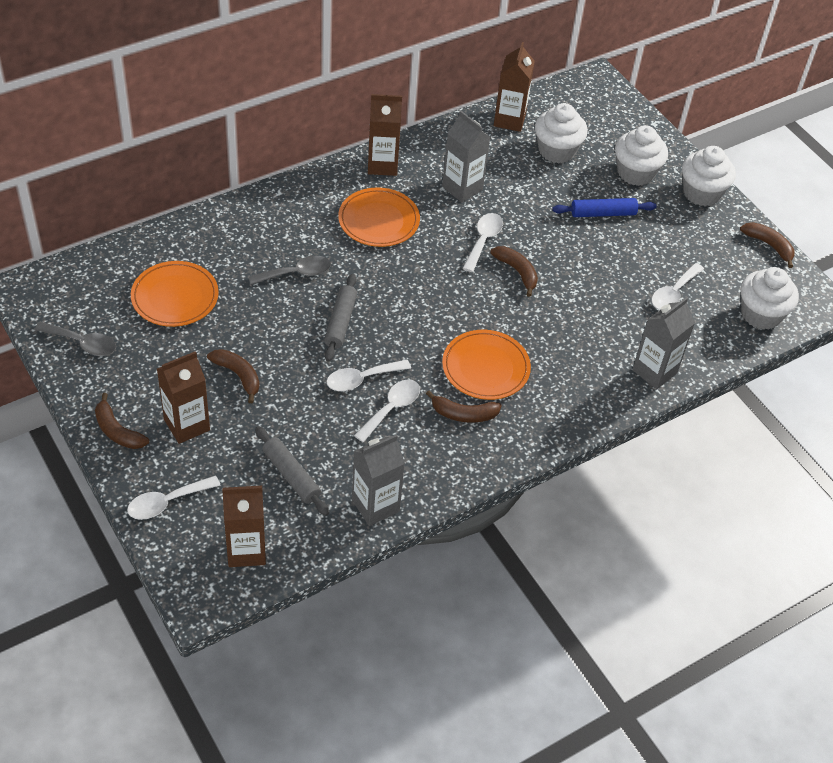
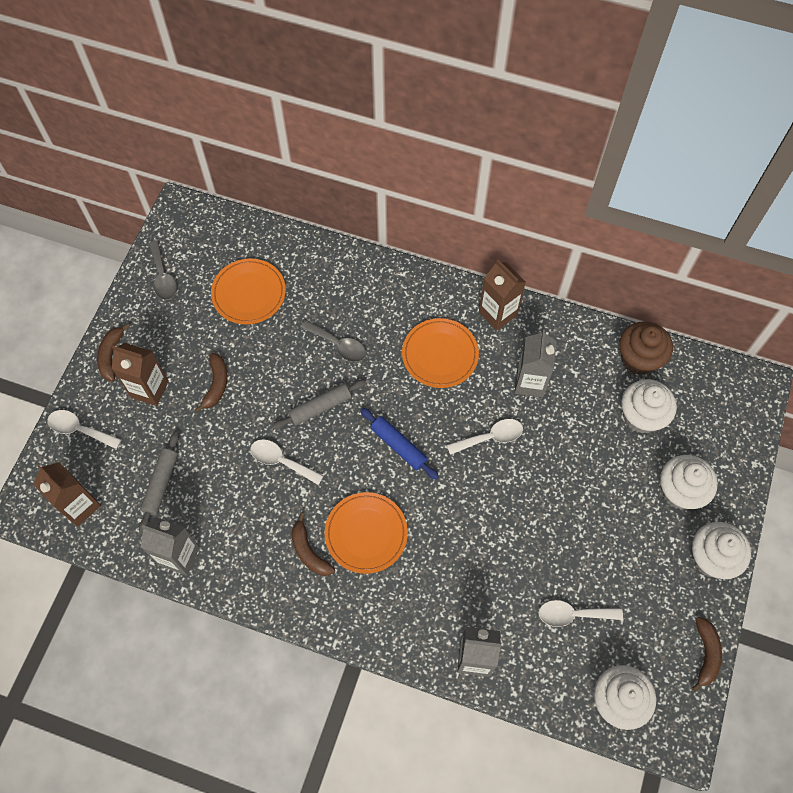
camera: 55 degrees right, 15 degrees up
(391, 408) = (272, 500): white spoon -> none
(509, 120) = (639, 358): brown carton -> brown cupcake
(517, 272) = (481, 484): brown banana -> none
(603, 213) = (607, 500): blue rolling pin -> blue rolling pin (398, 446)

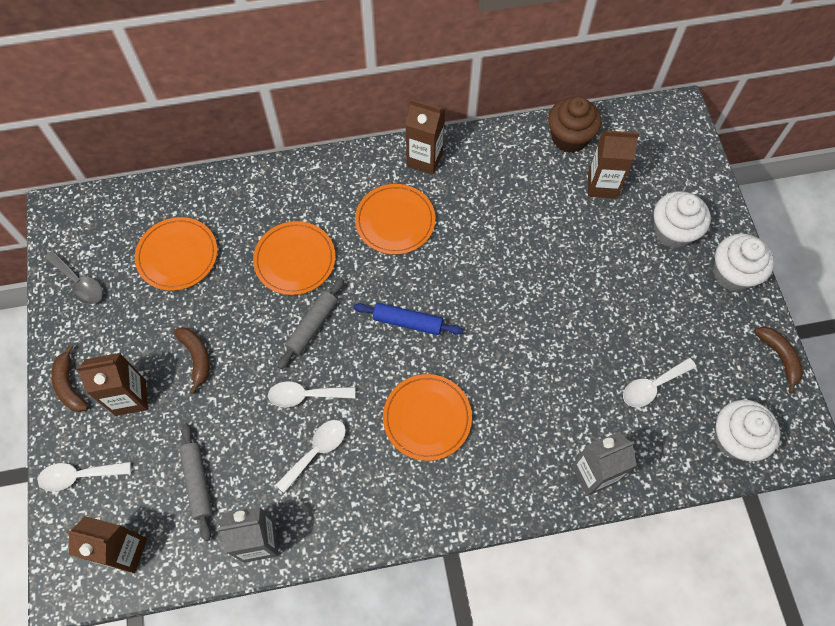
camera: 30 degrees left, 0 degrees up
(309, 551) = (384, 465): brown banana -> none
(338, 345) = (295, 260): grey spoon -> orange plate
(490, 437) = (485, 271): white spoon -> white spoon (316, 451)
(530, 382) = (490, 205): grey carton -> none
(641, 416) = (602, 185): white cupcake -> brown carton

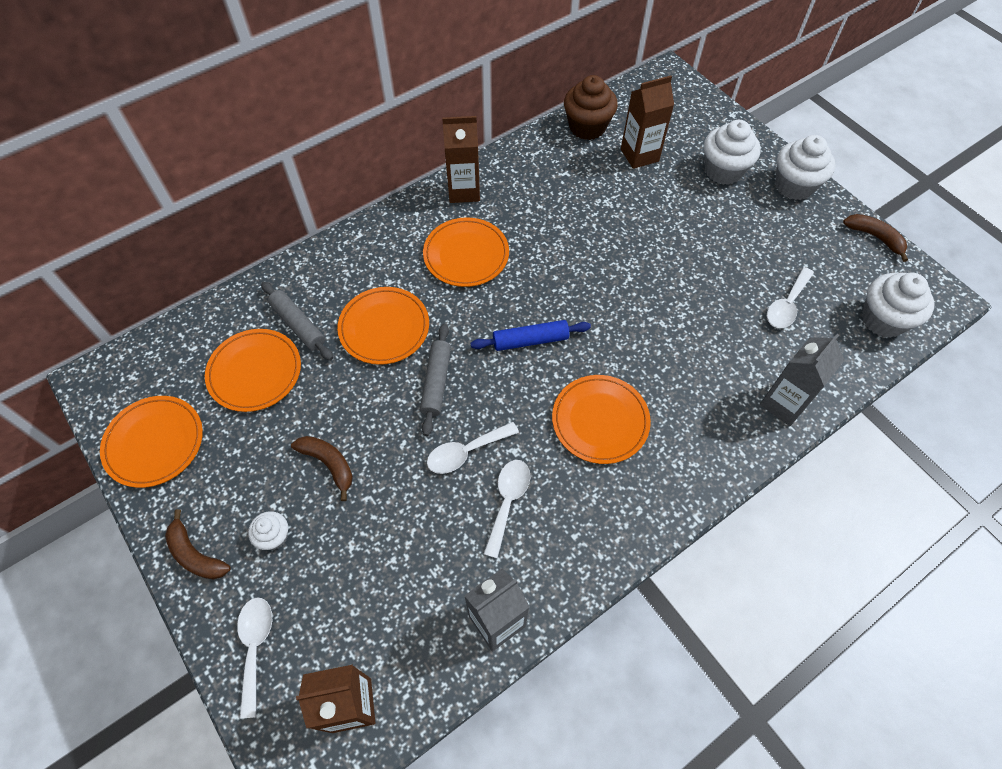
camera: 25 degrees left, 5 degrees down
(79, 283) = (154, 443): grey spoon -> orange plate
(79, 476) = (255, 647): white spoon -> white spoon turned 120 degrees clockwise
(130, 397) = (274, 536): brown carton -> white cupcake
(198, 482) = (397, 591): grey rolling pin -> grey rolling pin (298, 325)

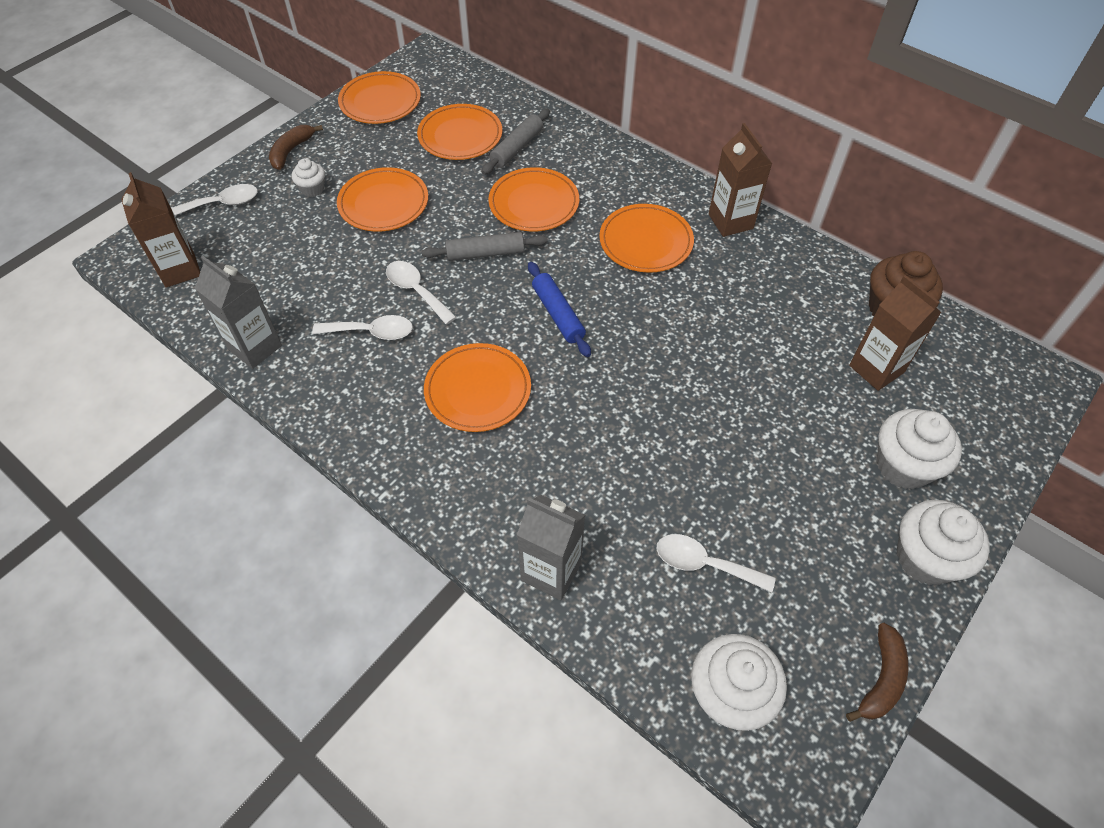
camera: 75 degrees right, 5 degrees down
(328, 464) = (383, 203): brown banana -> orange plate

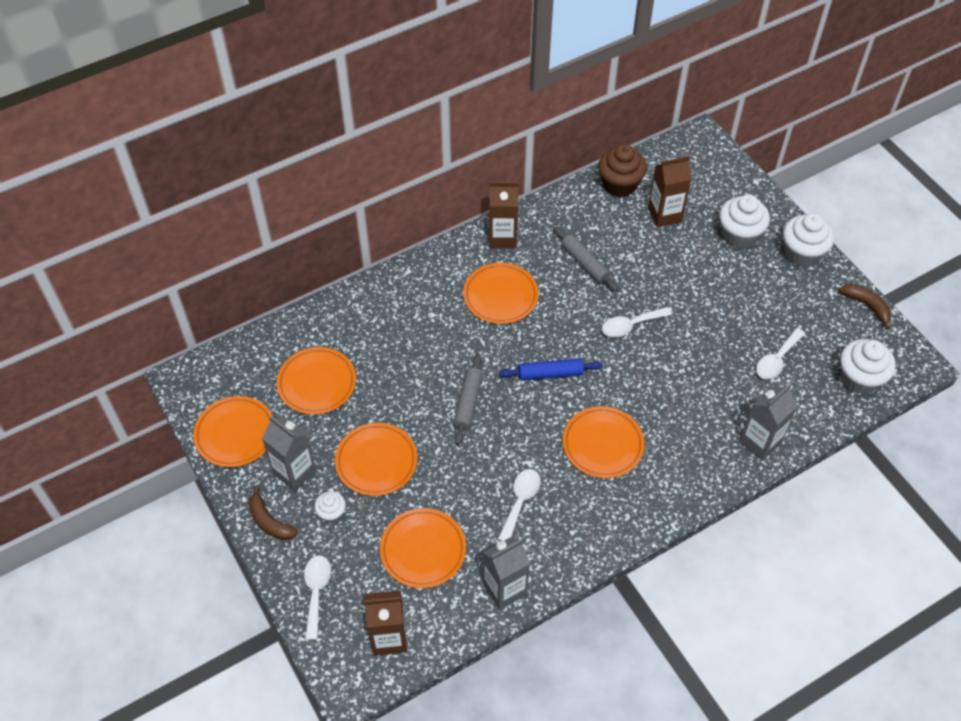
camera: 70 degrees left, 0 degrees up
(351, 151) = (294, 472): none -> grey carton
(416, 291) = (489, 460): white spoon -> white spoon (630, 325)
(517, 148) = (354, 346): grey rolling pin -> grey rolling pin (585, 263)
(534, 203) = (426, 354): orange plate -> orange plate (423, 550)

